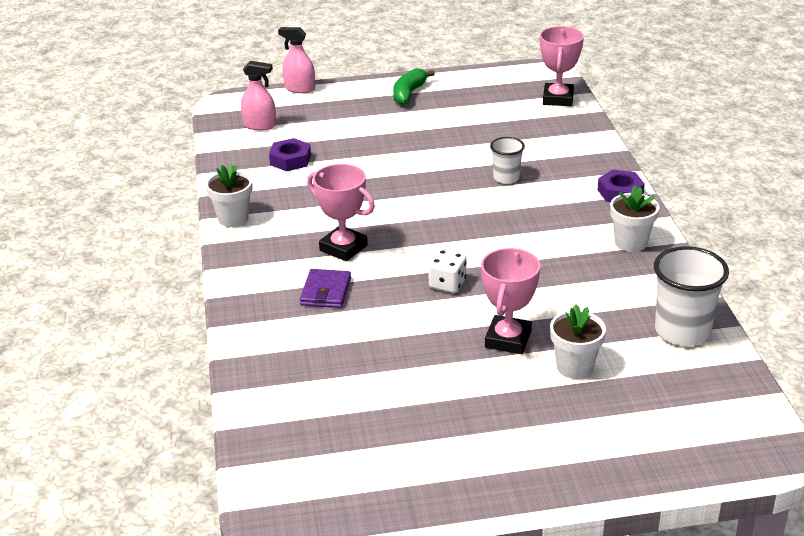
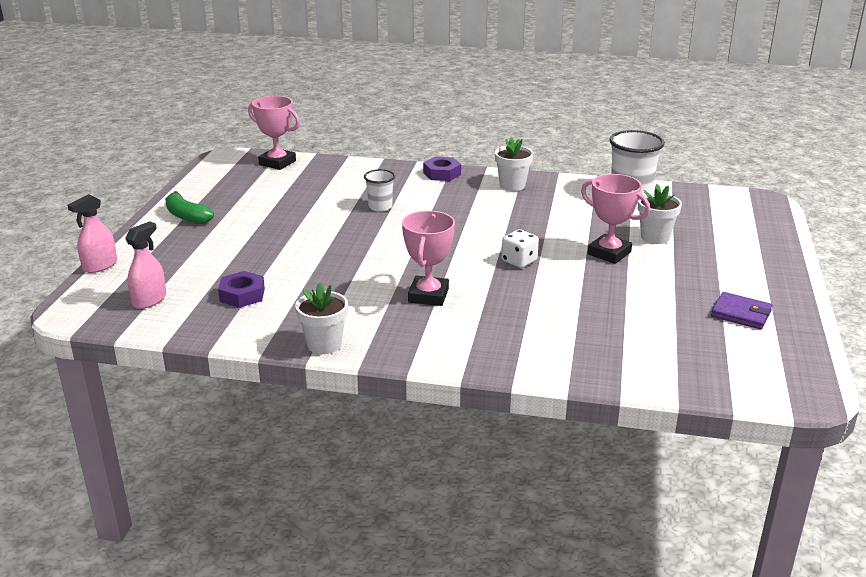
camera: 70 degrees left, 5 degrees down
(326, 292) = (493, 316): purple wallet -> purple wallet (741, 314)
(343, 248) = (428, 295): pink trophy -> pink trophy turned 45 degrees counterclockwise

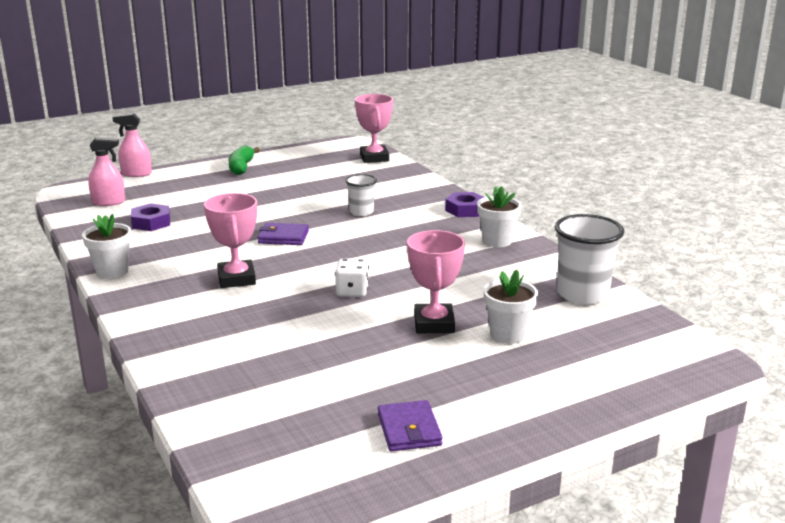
camera: 50 degrees right, 5 degrees down
(377, 251) = (283, 237): none -> purple wallet
(428, 295) = (236, 279): pink trophy -> pink trophy turned 75 degrees counterclockwise

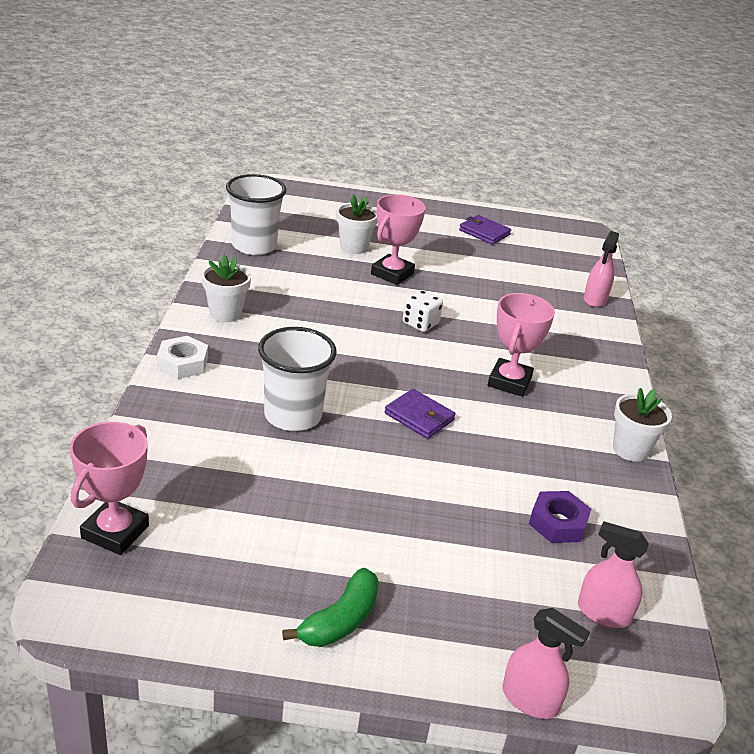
camera: 150 degrees left, 10 degrees up
(199, 392) = (595, 299): none -> pink spray bottle
(361, 212) = (293, 416): white cup -> white cup, size x1.75
(409, 430) = (484, 232): purple wallet -> purple wallet turned 75 degrees counterclockwise
(465, 210) = (182, 363): purple nut -> white nut

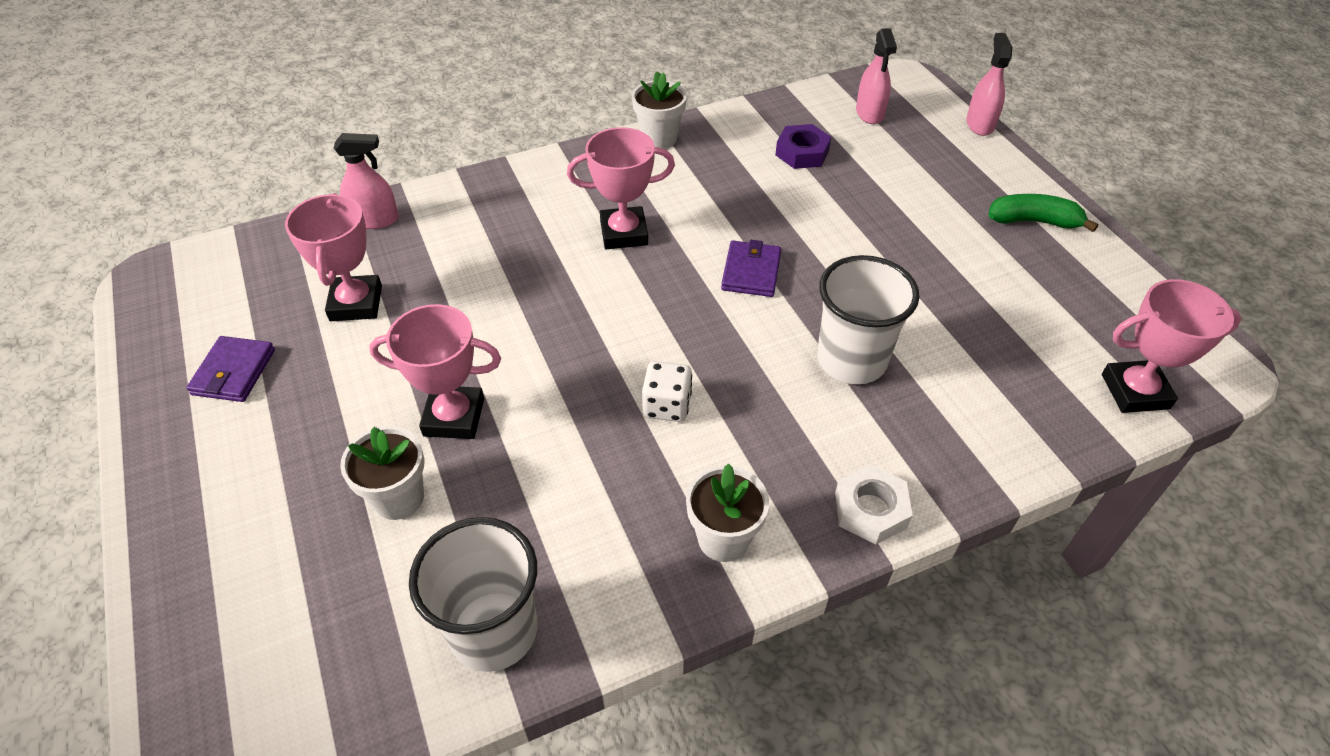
camera: 115 degrees left, 15 degrees up
(420, 323) = (567, 338): white dice -> white dice (667, 405)
(513, 273) = (356, 303): none -> pink trophy

